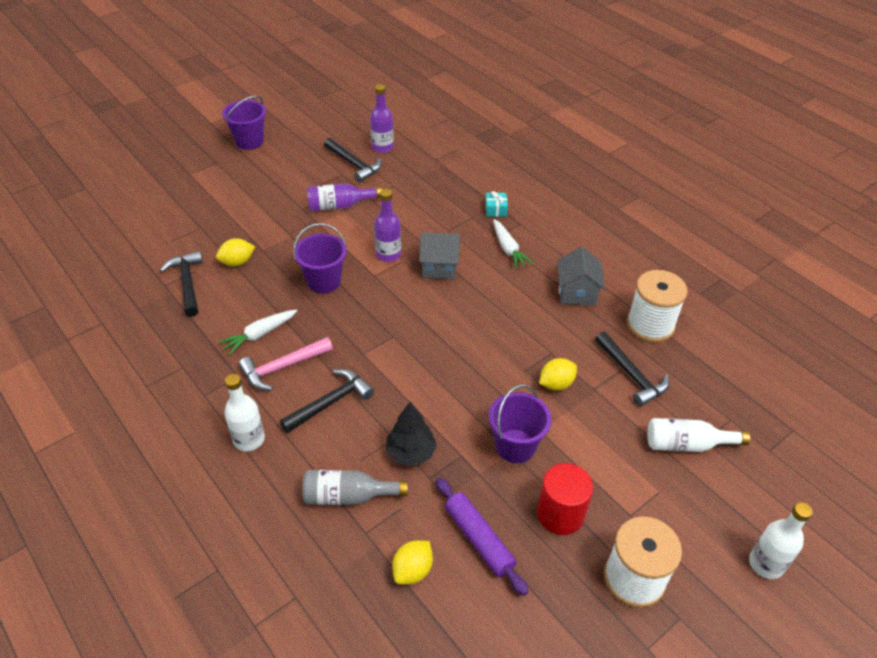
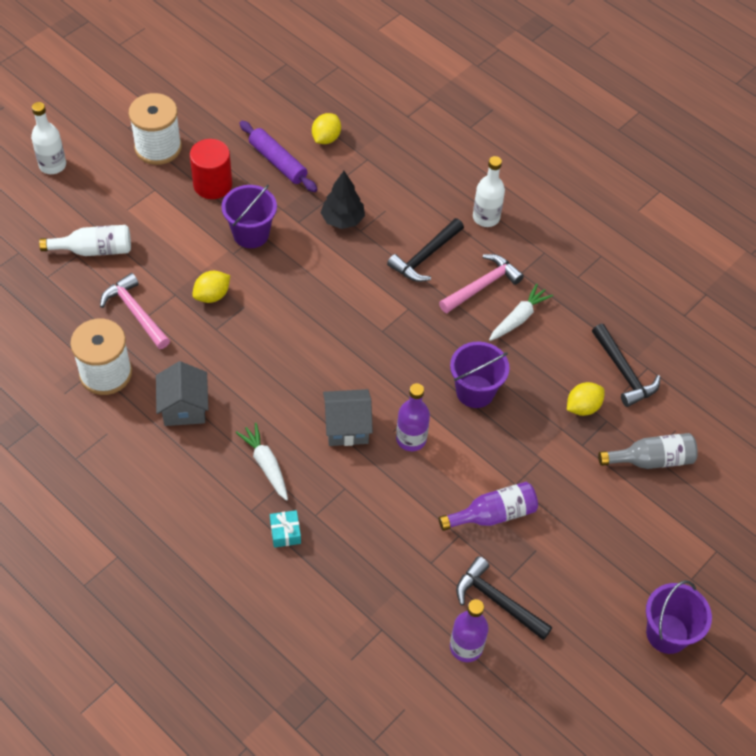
camera: 170 degrees right, 10 degrees up
(348, 496) = (387, 182): grey bottle -> grey bottle (651, 460)
(631, 375) = (135, 312): black hammer -> pink hammer

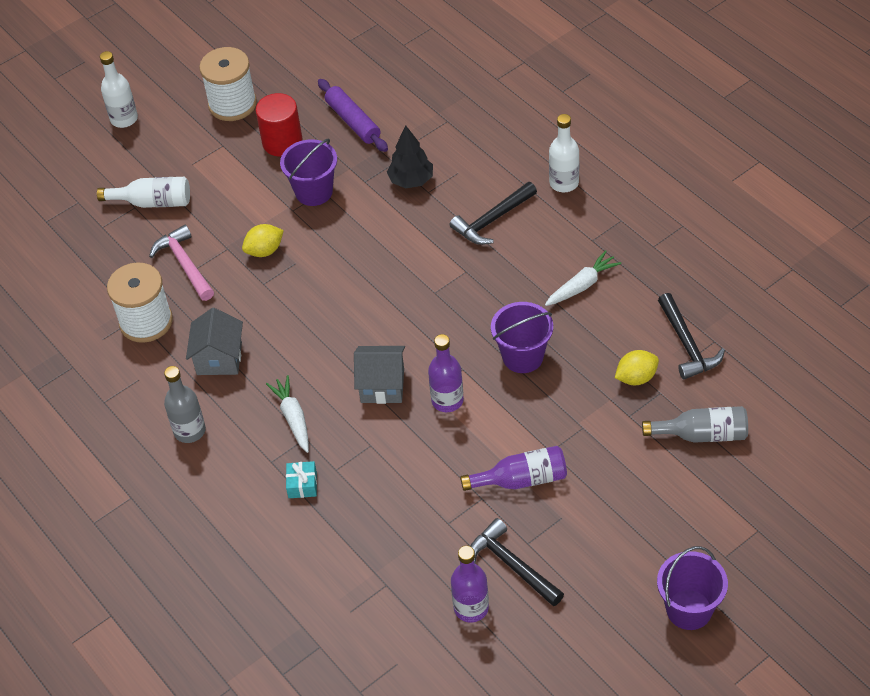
camera: 15 degrees right, 5 degrees down
(166, 484) = (189, 431): none -> grey bottle
(326, 138) = (407, 99): yellow lemon -> none
(482, 286) = (548, 251): pink hammer -> none

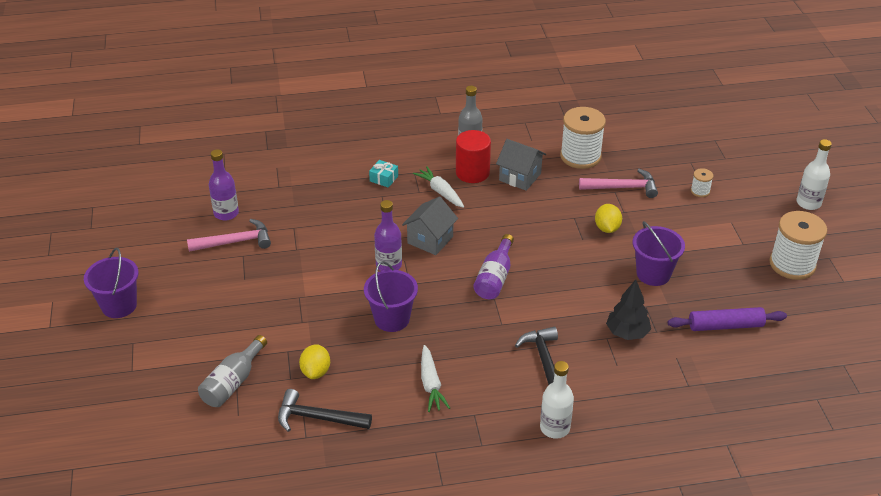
camera: 115 degrees right, 10 degrees down
(153, 202) = (700, 191): white bottle -> white spool
(282, 142) = (725, 276): red cylinder -> red cylinder (472, 173)
(293, 418) = (440, 192): white carrot -> white carrot turned 135 degrees counterclockwise
(512, 565) = (235, 242): black hammer -> pink hammer
(521, 479) = (291, 273): purple bottle -> purple bottle (495, 278)

